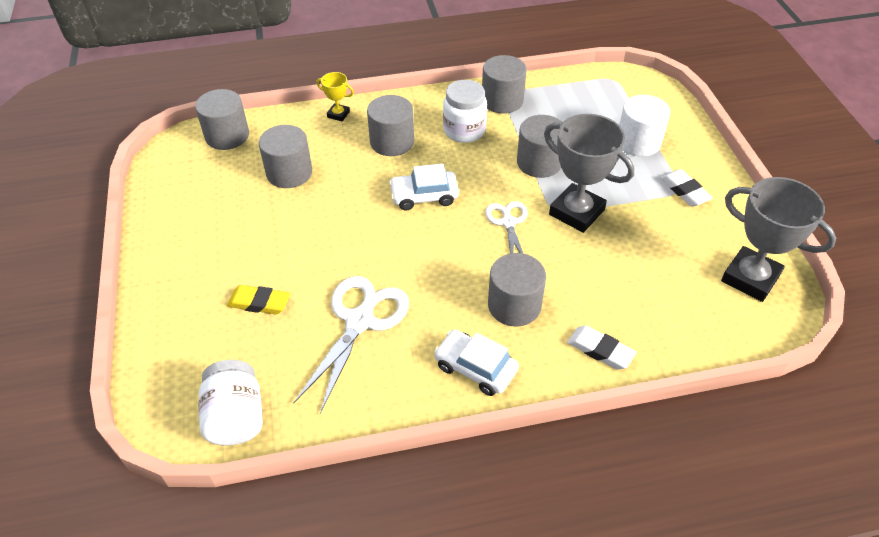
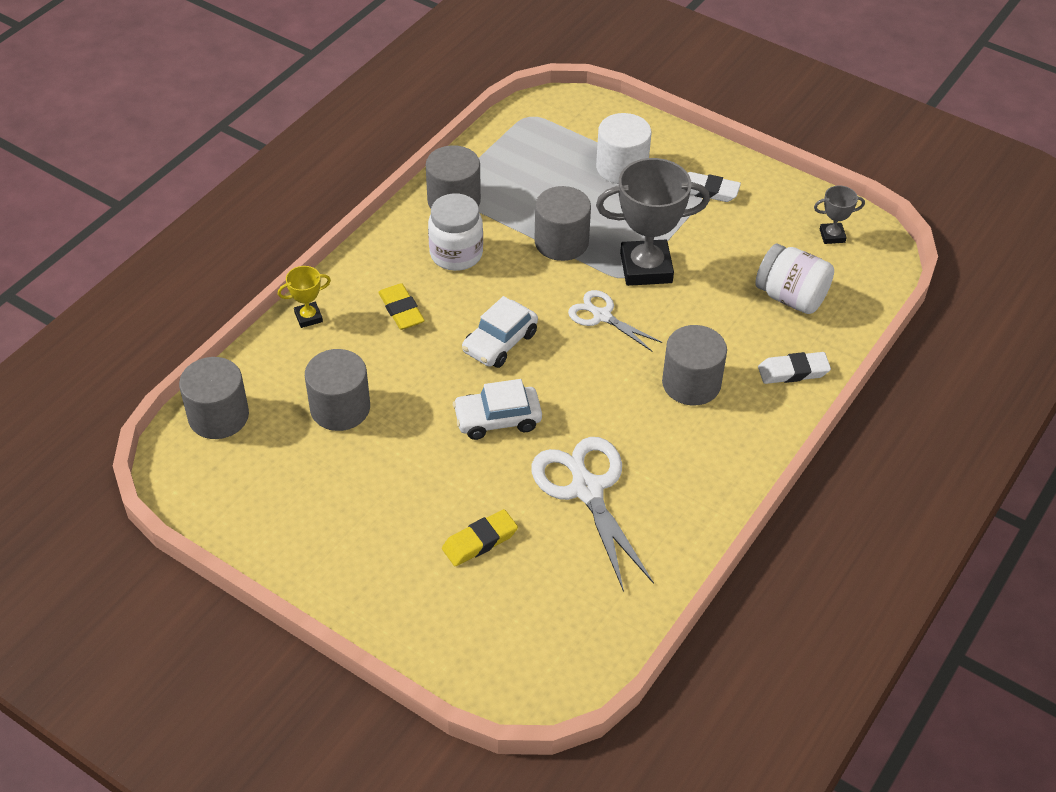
camera: 45 degrees left, 0 degrees up
(236, 417) = (589, 641): white jar -> white jar (791, 297)
(392, 142) = (401, 310): grey cylinder -> yellow eraser
(475, 368) = (722, 455): white car -> white car (497, 419)
(750, 278) = (832, 236): grey trophy -> grey trophy, size x0.47

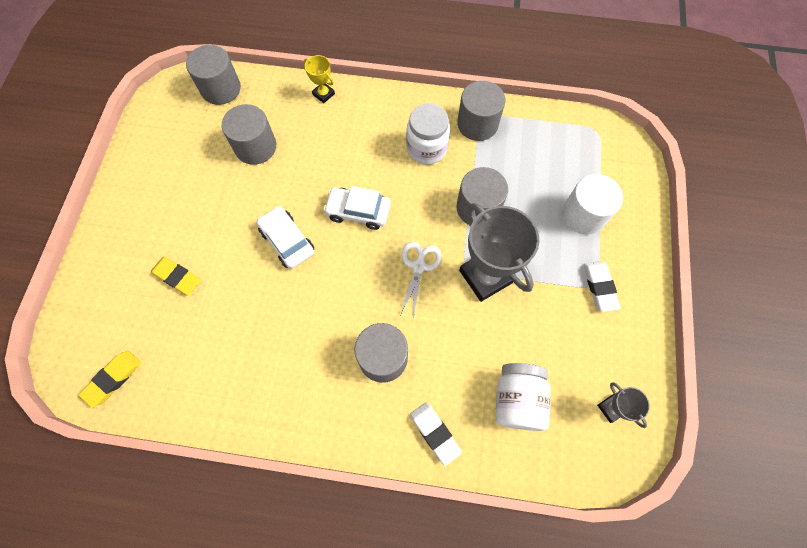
camera: 65 degrees right, 20 degrees up
(401, 310) = (357, 141): yellow eraser -> yellow eraser (113, 379)
(586, 489) = (249, 325): white scissors -> none

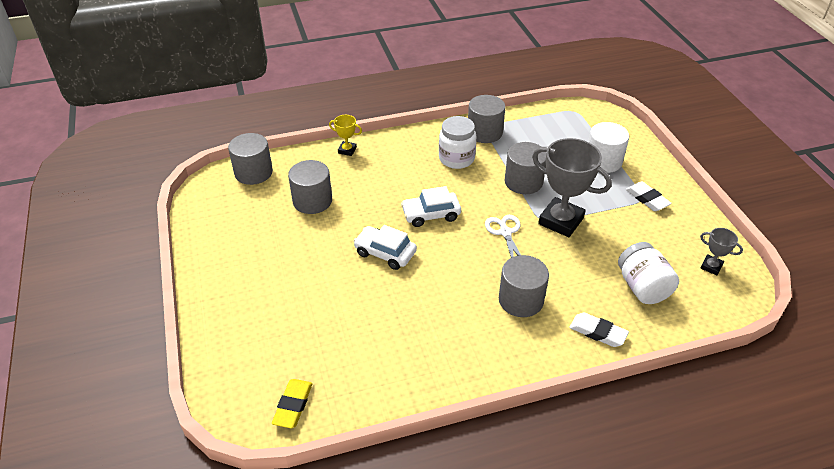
camera: 25 degrees left, 25 degrees down
(177, 277) = (303, 311): yellow eraser -> none

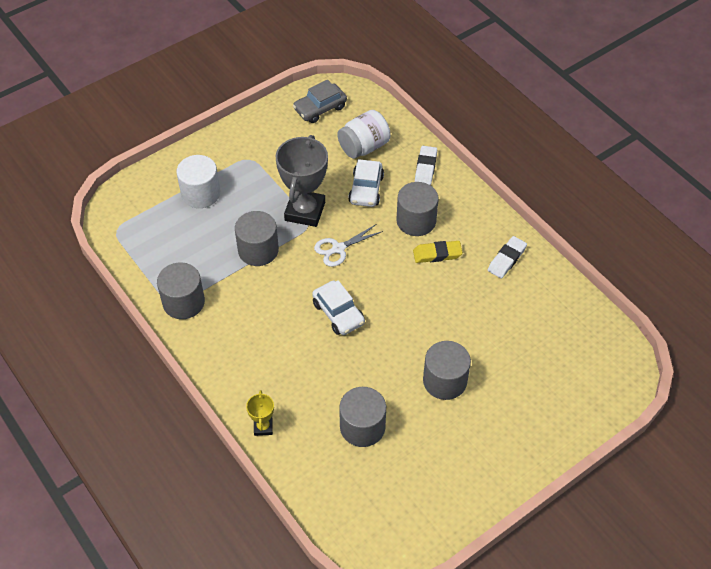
camera: 110 degrees left, 10 degrees up
(253, 172) = (340, 510): grey cylinder -> grey cylinder (444, 381)
(293, 405) = (599, 340): yellow eraser -> yellow eraser (437, 254)
(385, 253) = (407, 334): white car -> white car (366, 189)
(456, 159) = (240, 316): white jar -> none
(647, 199) = (248, 155): white eraser -> white eraser (506, 259)
(711, 266) = (320, 108): grey trophy -> grey car

